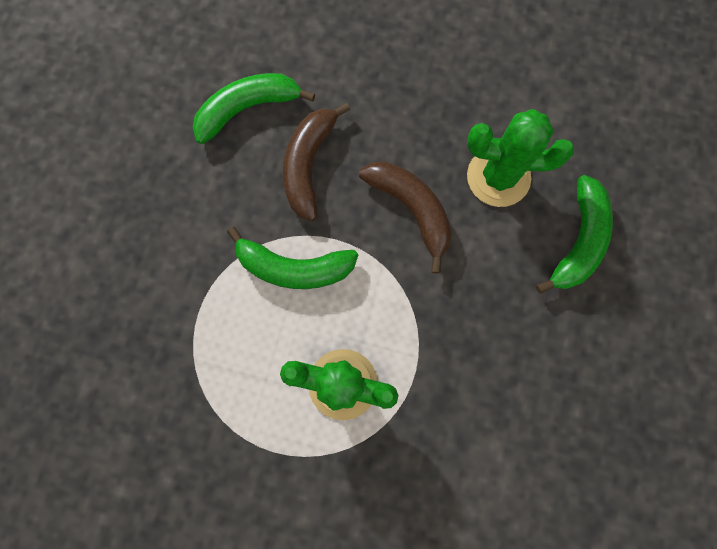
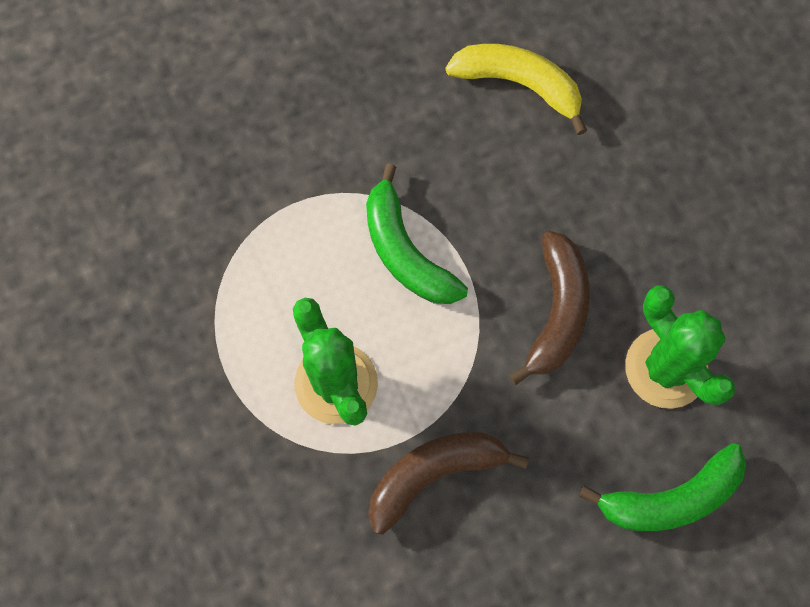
camera: 50 degrees right, 5 degrees down
(248, 109) = (519, 84): green banana -> yellow banana
(309, 165) = (515, 183): brown banana -> brown banana (434, 474)

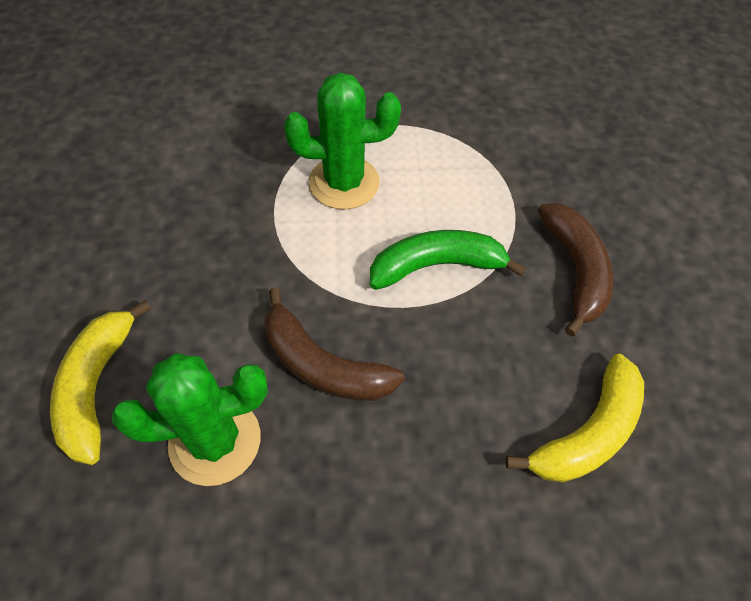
camera: 110 degrees right, 15 degrees down
(434, 474) = (235, 219): brown banana -> brown banana (575, 270)
(671, 498) = (97, 387): green banana -> yellow banana

